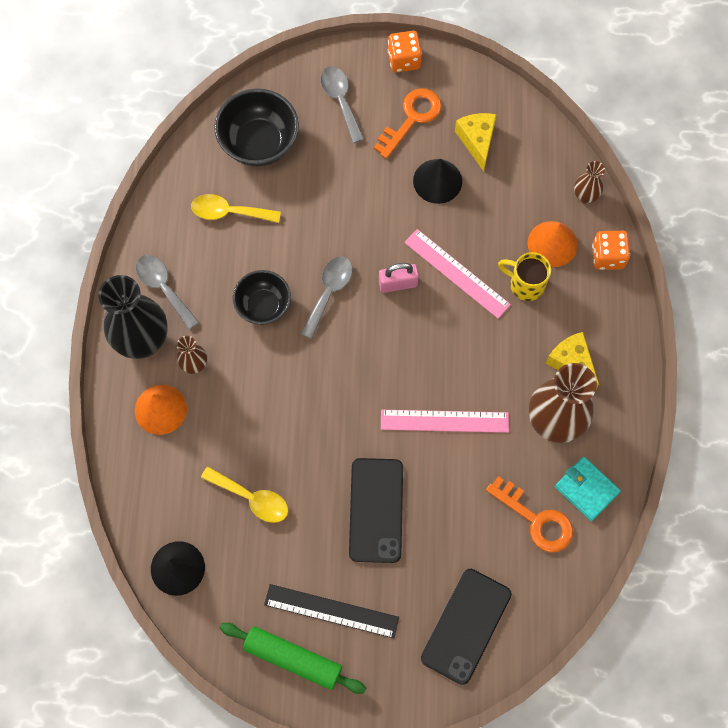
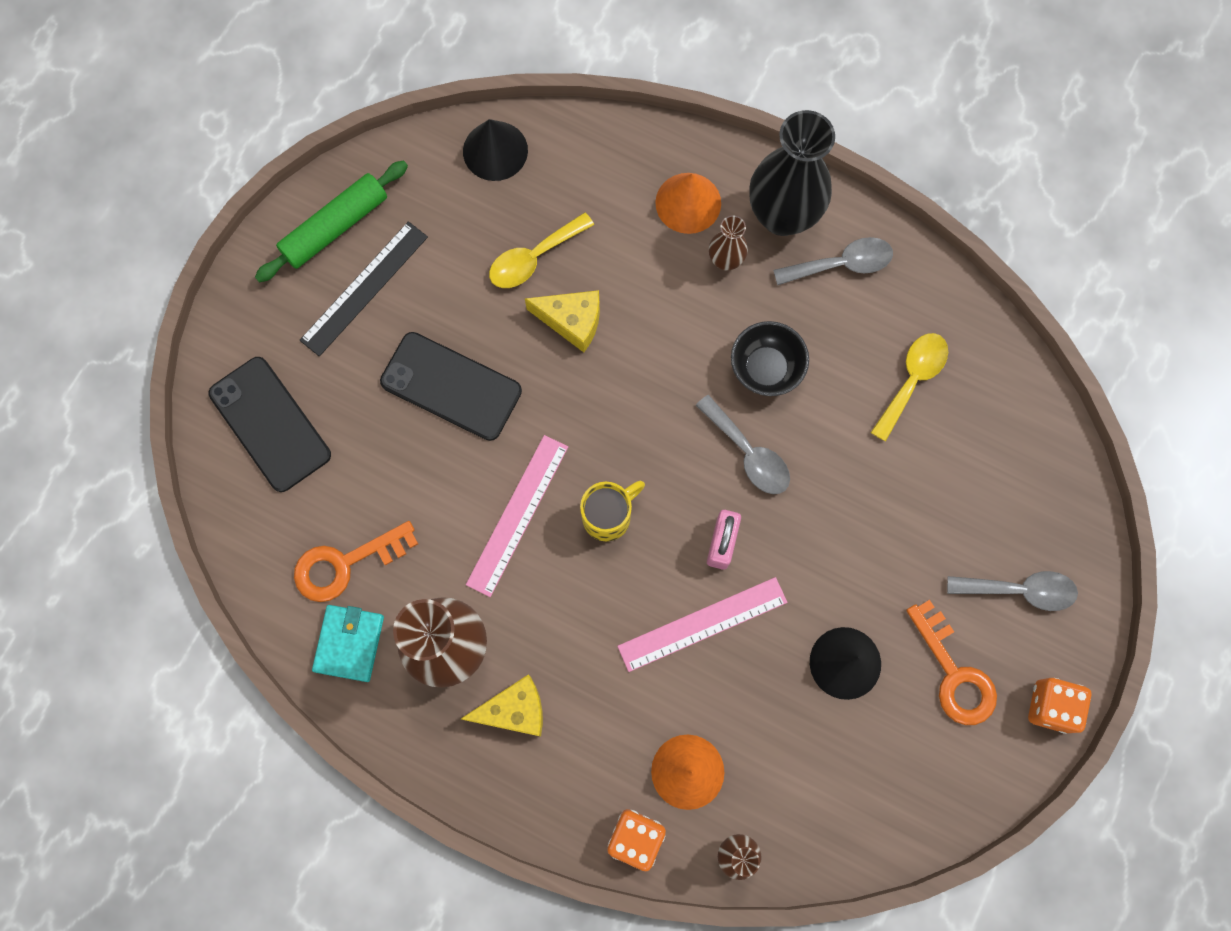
camera: 115 degrees right, 5 degrees up
(259, 143) = (997, 457): black bowl -> none
(477, 141) = (883, 746): yellow cheese -> yellow cheese (572, 321)
(525, 284) = (647, 705): yellow mug -> yellow mug (608, 516)
(586, 489) = (349, 643): turquoise wallet -> turquoise wallet turned 60 degrees counterclockwise

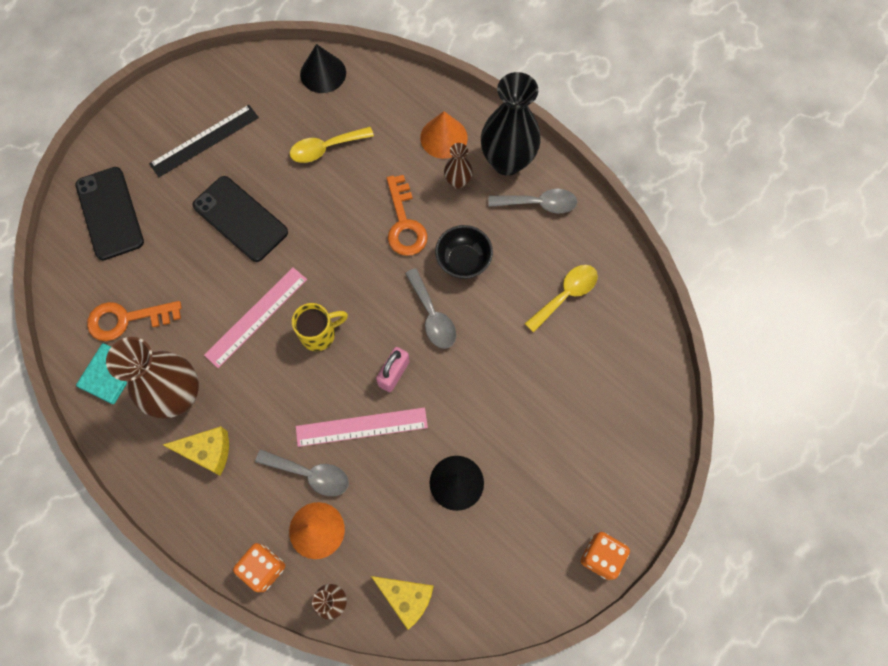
camera: 15 degrees right, 5 degrees down
(335, 227) = (199, 97): green rolling pin -> none
(572, 321) = (338, 196): yellow cheese -> yellow cheese (406, 598)
(954, 673) = (535, 512): orange key -> orange key (404, 223)
(1019, 590) = (602, 464): grey spoon -> grey spoon (310, 474)

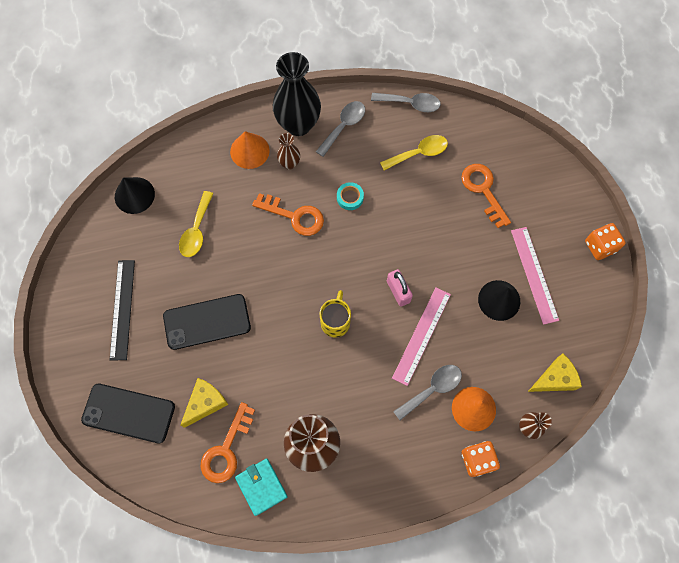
camera: 55 degrees left, 0 degrees up
(207, 452) = (369, 449): yellow cheese -> yellow cheese (206, 403)
(256, 316) = (291, 356): pink ruler -> pink ruler (534, 274)
(432, 316) = (375, 241): grey spoon -> grey spoon (410, 103)
(463, 261) = (350, 197): black bowl -> turquoise tape
(565, 295) = (419, 153): yellow spoon -> yellow spoon turned 75 degrees clockwise
(573, 387) = (483, 190): none -> orange key

